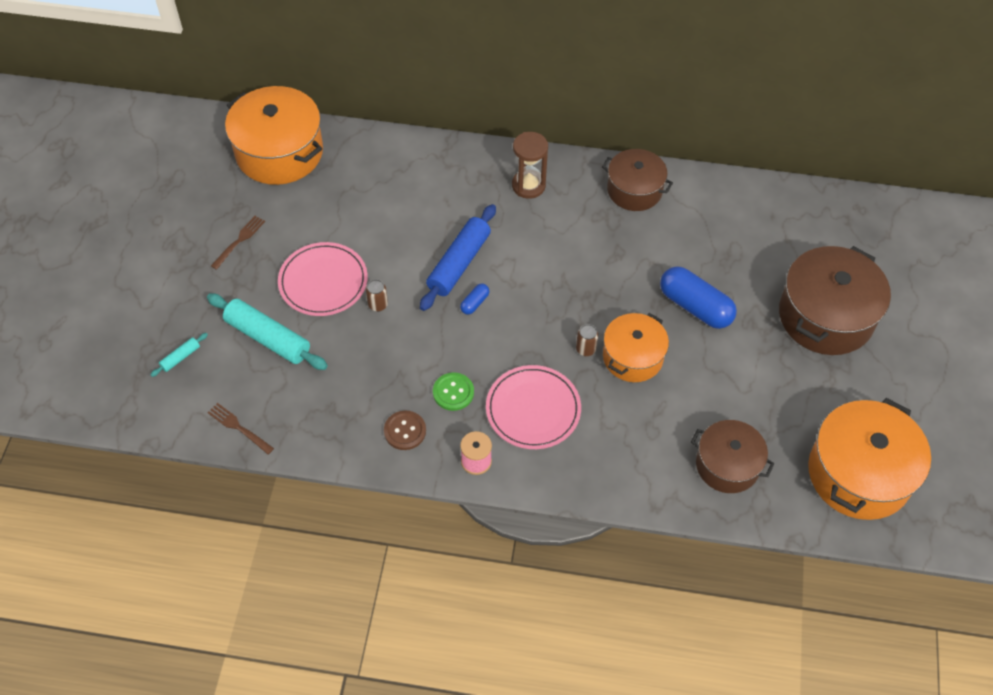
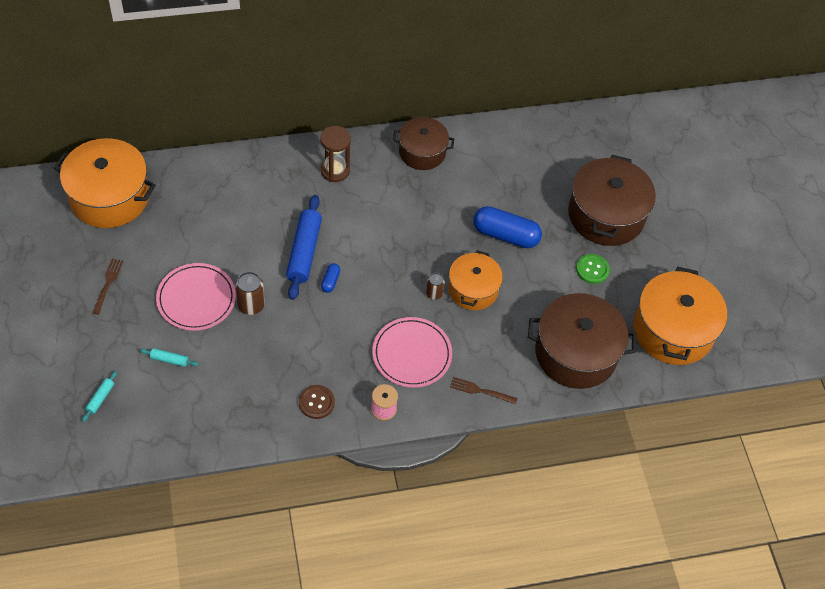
camera: 25 degrees left, 0 degrees up
(239, 428) = (177, 442): brown fork -> brown fork (480, 391)
(268, 338) = (169, 360): turquoise rolling pin -> turquoise rolling pin, size x0.46
(378, 305) = (251, 305): brown can -> brown can, size x1.57
(453, 392) = (343, 359): green button -> green button (592, 269)
(727, 465) = (576, 353): brown pot -> brown pot, size x1.61

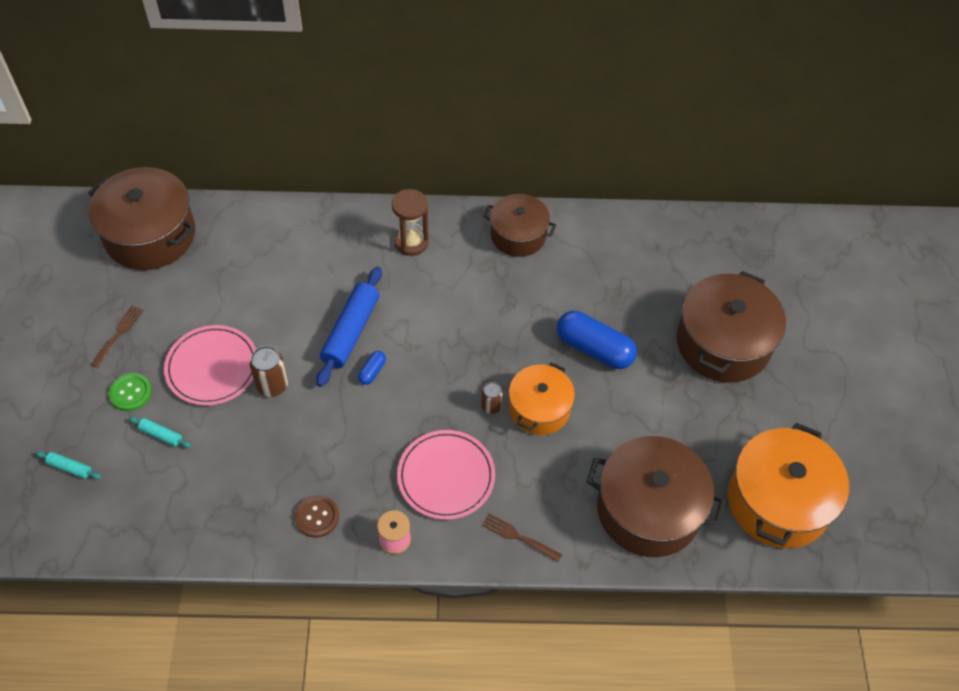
camera: 15 degrees right, 0 degrees up
(100, 398) = (70, 468): turquoise rolling pin -> turquoise rolling pin turned 75 degrees clockwise
(109, 197) = (150, 235): orange pot -> brown pot
(592, 269) = (692, 407): green button -> green button (130, 393)

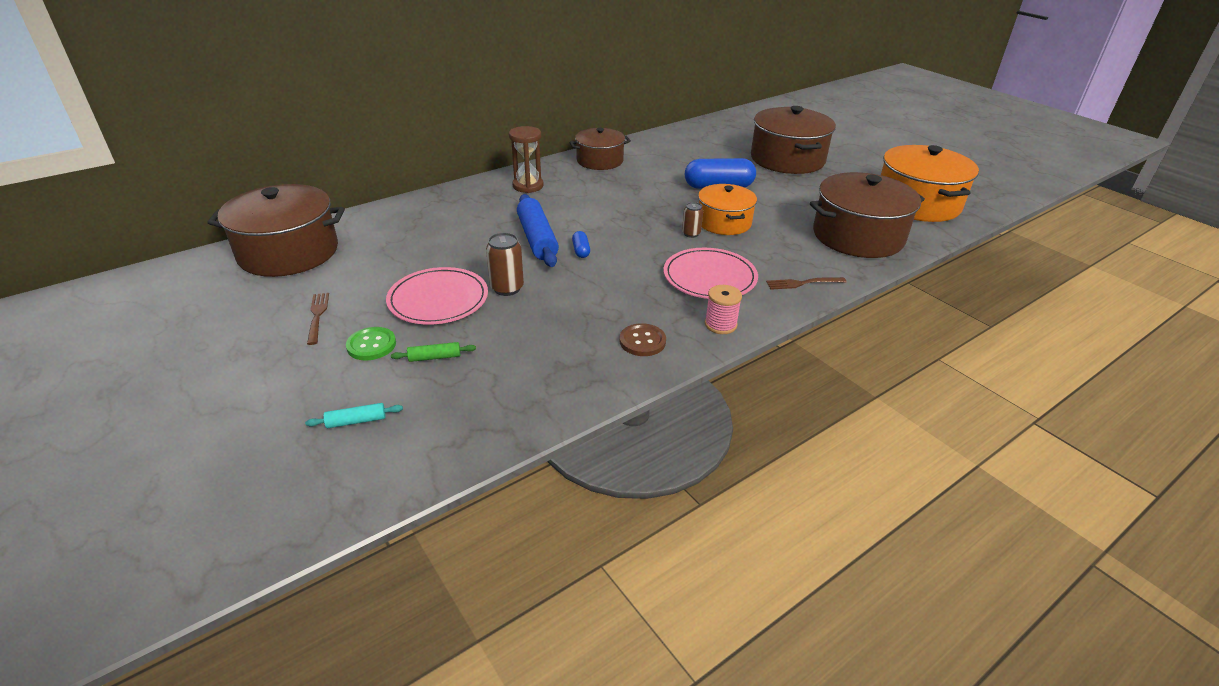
camera: 35 degrees left, 20 degrees down
(161, 435) = (434, 357): turquoise rolling pin -> green rolling pin

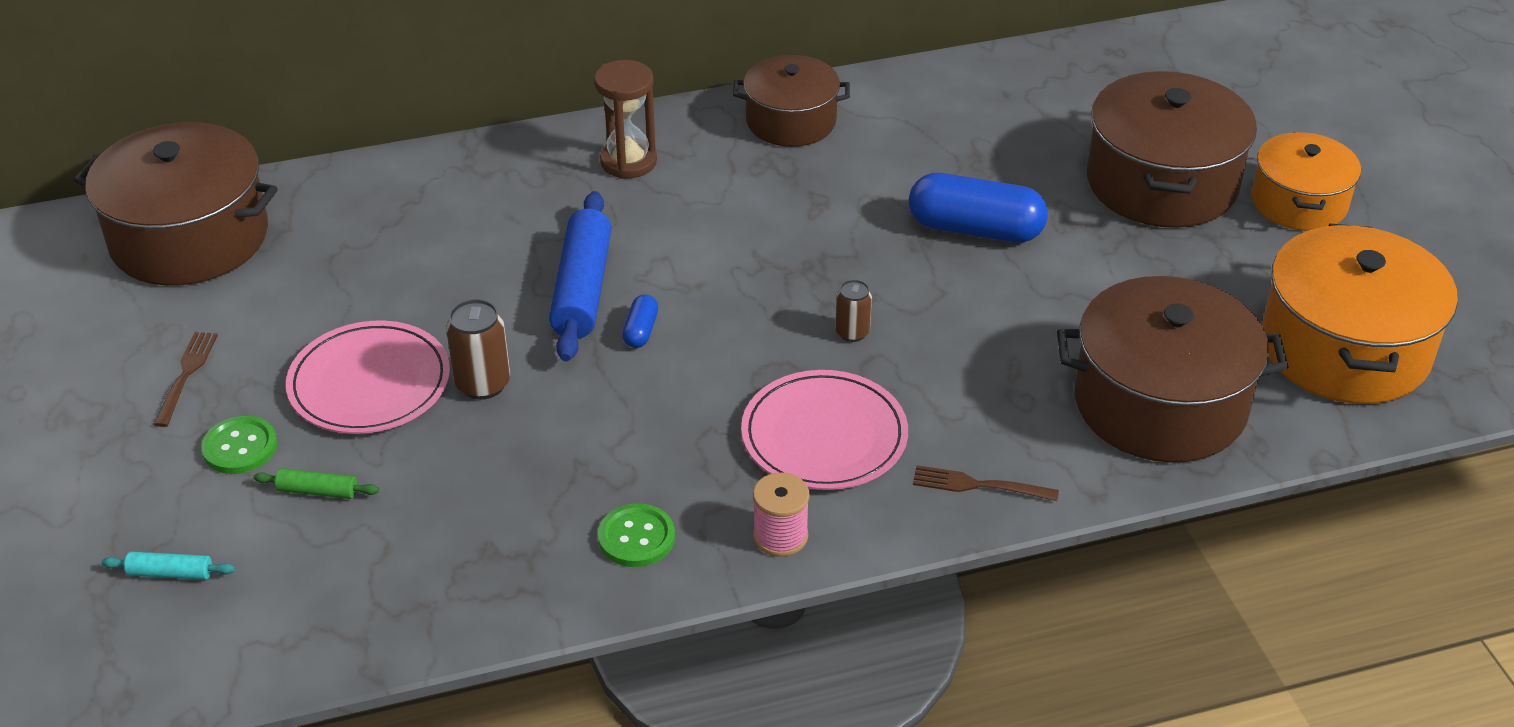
camera: 20 degrees right, 5 degrees up
(642, 341) = (636, 537): brown button -> green button
(724, 222) = (929, 319): orange pot -> orange pot (1299, 202)

